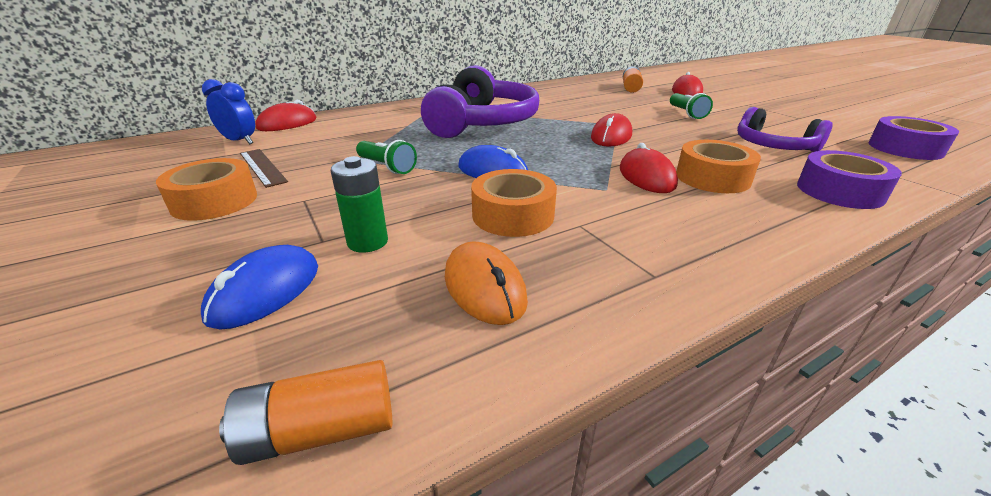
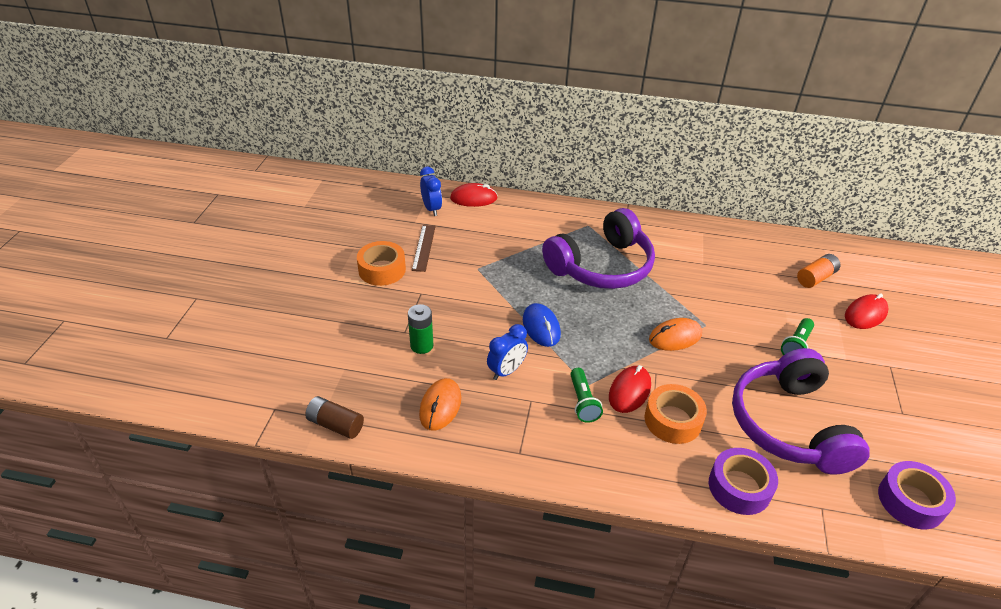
camera: 40 degrees right, 10 degrees up
(265, 291) = (361, 351): blue mouse -> none
(320, 430) = (335, 425): orange battery -> brown battery
(387, 167) = (487, 286): green flashlight -> green flashlight (583, 402)
(513, 215) = (506, 371): orange tape -> blue clock
(611, 136) = (675, 337): red mouse -> orange mouse
(773, 146) = (789, 425): purple headphones -> purple headphones, size x1.72

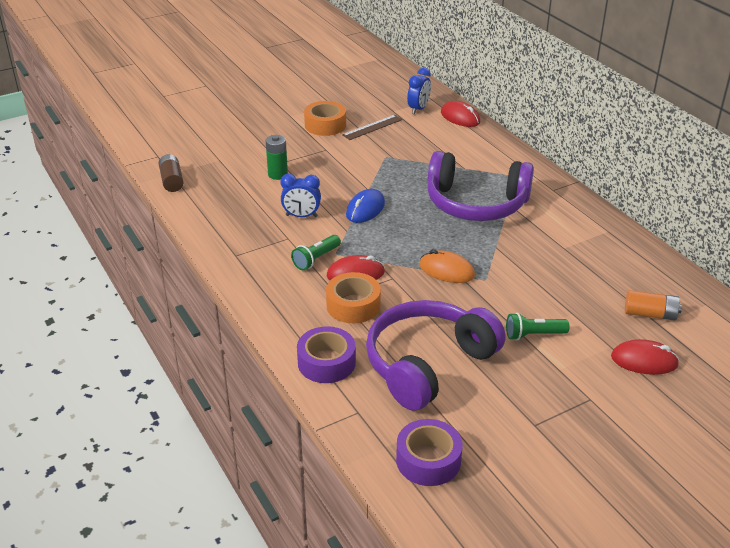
camera: 50 degrees right, 5 degrees down
(440, 406) = (235, 207): orange mouse -> none

